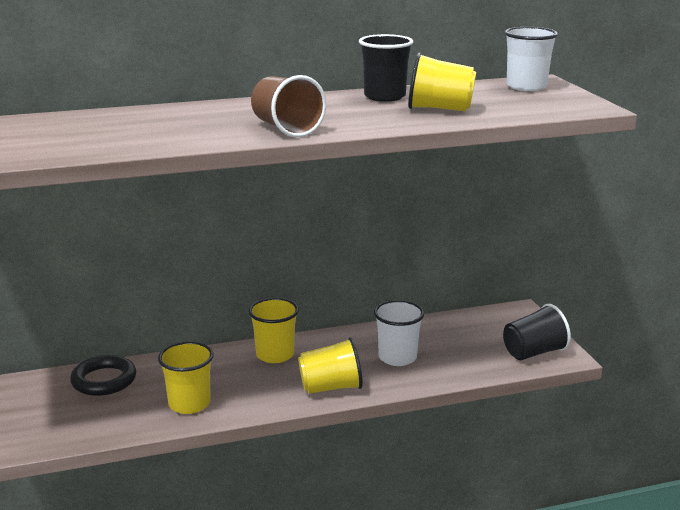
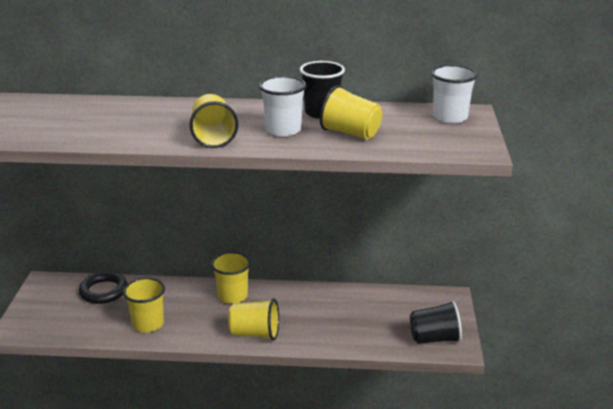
camera: 20 degrees right, 5 degrees up
(286, 128) = (213, 137): brown cup -> yellow cup
(397, 357) = (322, 318): white cup -> white cup (283, 130)

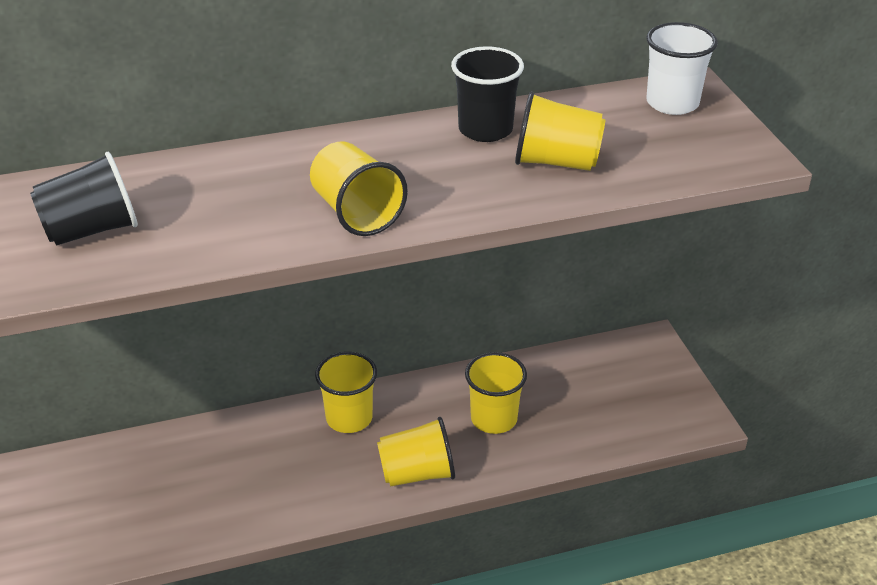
camera: 20 degrees left, 10 degrees up
(103, 291) = (142, 461): black ring -> none
(148, 324) = (247, 500): yellow cup -> yellow cup (494, 419)
(283, 130) = (453, 176): white cup -> none
(434, 338) = (665, 414): black cup -> black cup (91, 230)

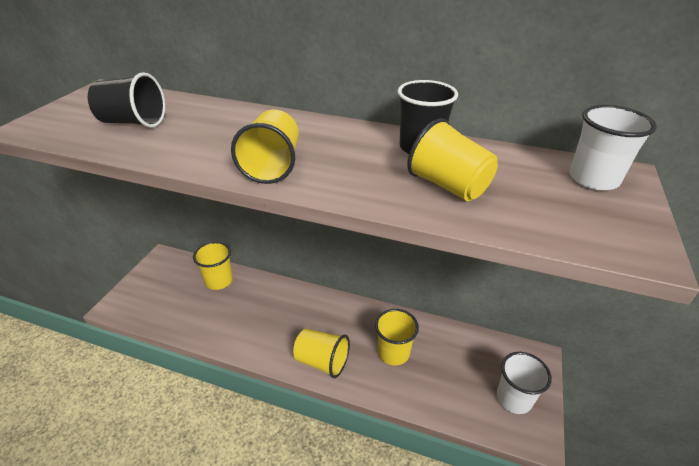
camera: 35 degrees right, 0 degrees up
(349, 418) = (316, 308): yellow cup -> yellow cup (219, 281)
(657, 397) = (514, 398): none -> white cup

